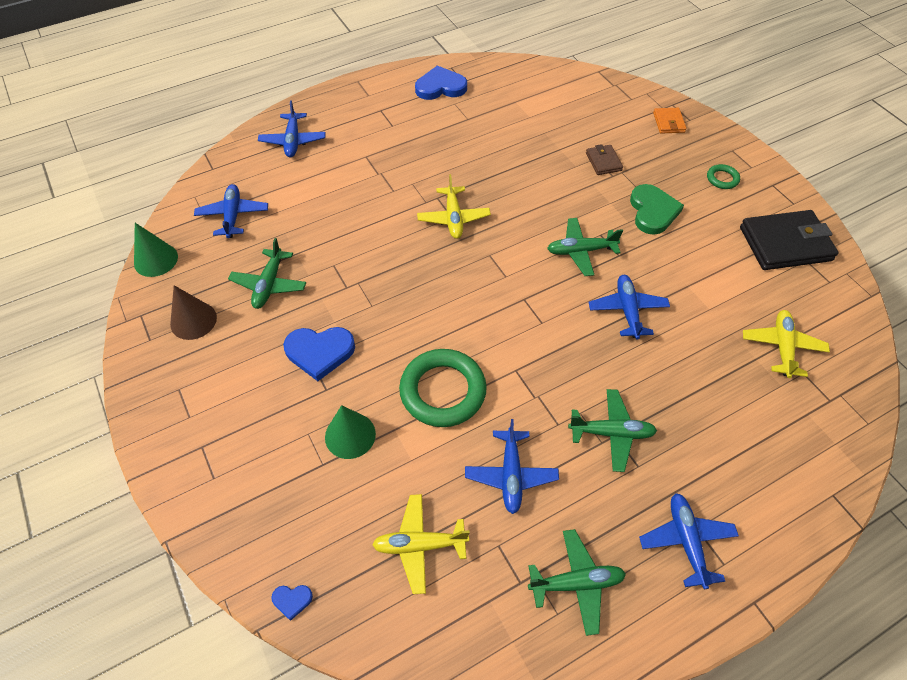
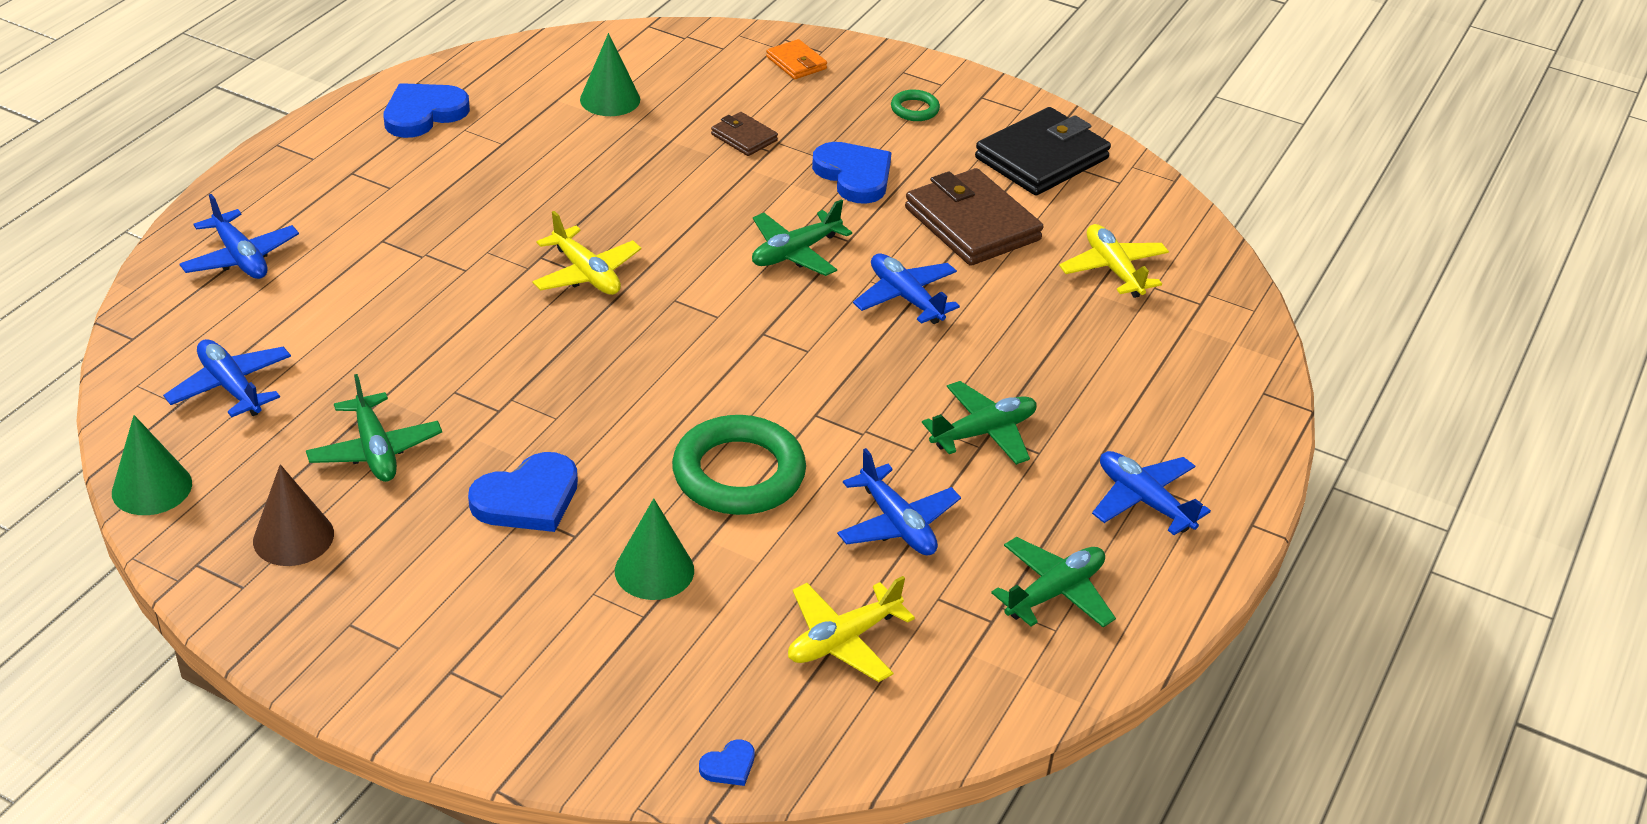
camera: 35 degrees left, 15 degrees down
(544, 111) = (610, 99): none -> green cone
(652, 211) = (854, 176): green heart -> blue heart
(706, 274) = (972, 224): none -> brown wallet

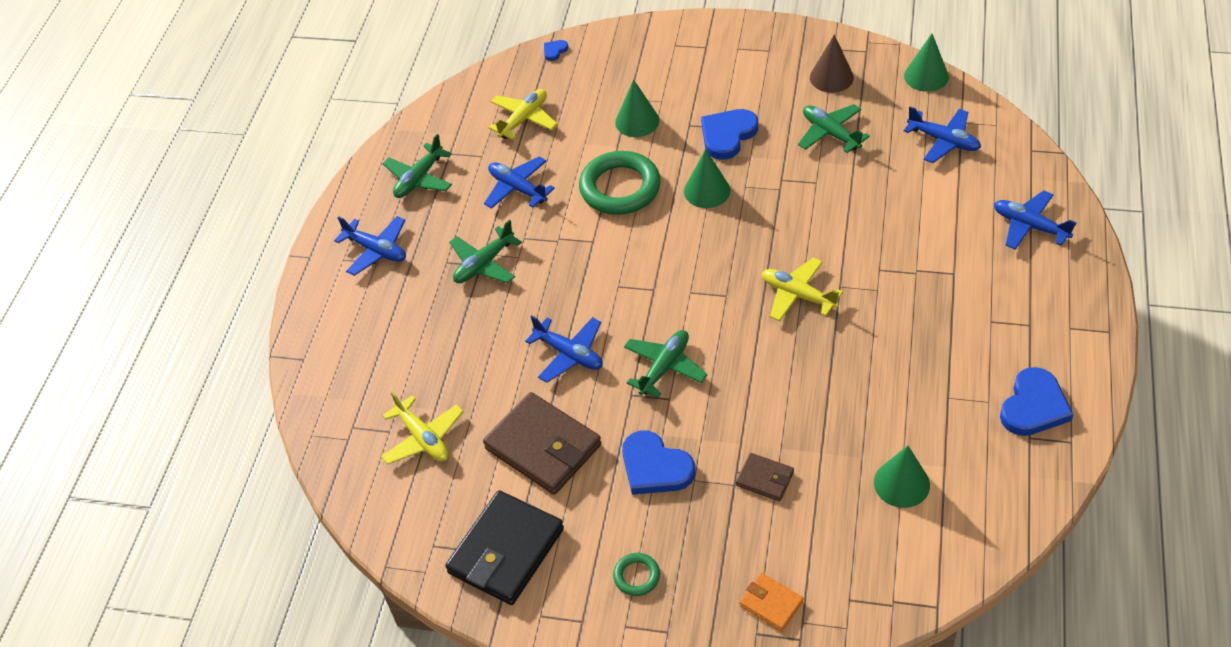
camera: 170 degrees right, 10 degrees up
(614, 429) = (707, 191): none -> green cone

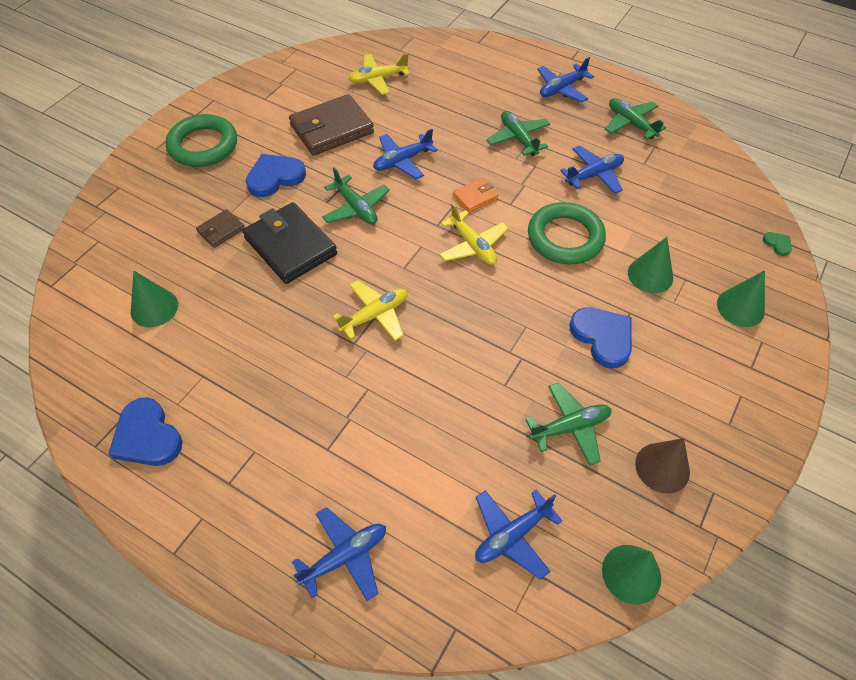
camera: 105 degrees right, 5 degrees up
(506, 551) = (267, 96): black wallet -> black wallet (290, 246)
(524, 119) = (682, 199): yellow plane -> yellow plane (473, 245)
(554, 51) = (777, 244): blue heart -> green heart
(636, 576) = (203, 145): green ring -> green ring, size x2.15
(707, 191) = (533, 296): green cone -> green cone (740, 307)
(771, 603) = (130, 201): orange wallet -> orange wallet (475, 197)

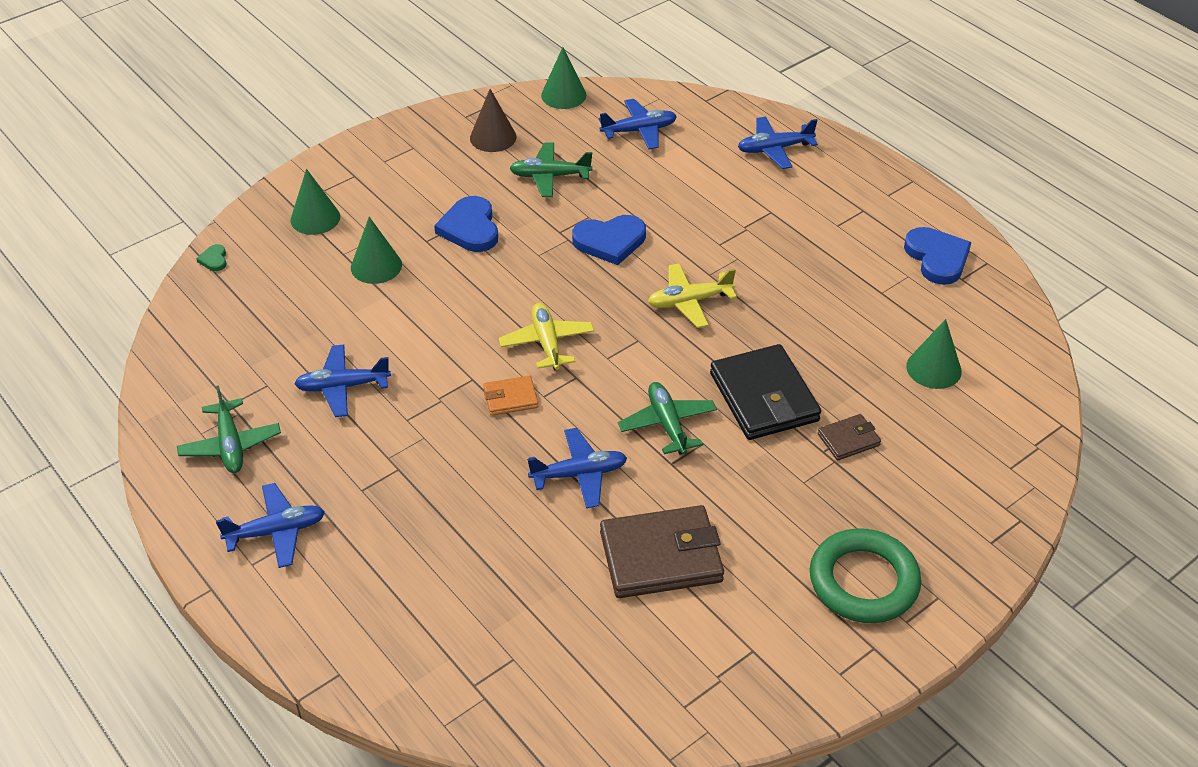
camera: 160 degrees left, 10 degrees down
(275, 177) = (764, 497): blue heart -> blue heart (610, 241)
(378, 79) = (551, 637): yellow plane -> none
(518, 138) = (401, 465): green plane -> none
(565, 238) = (436, 324): green ring -> none

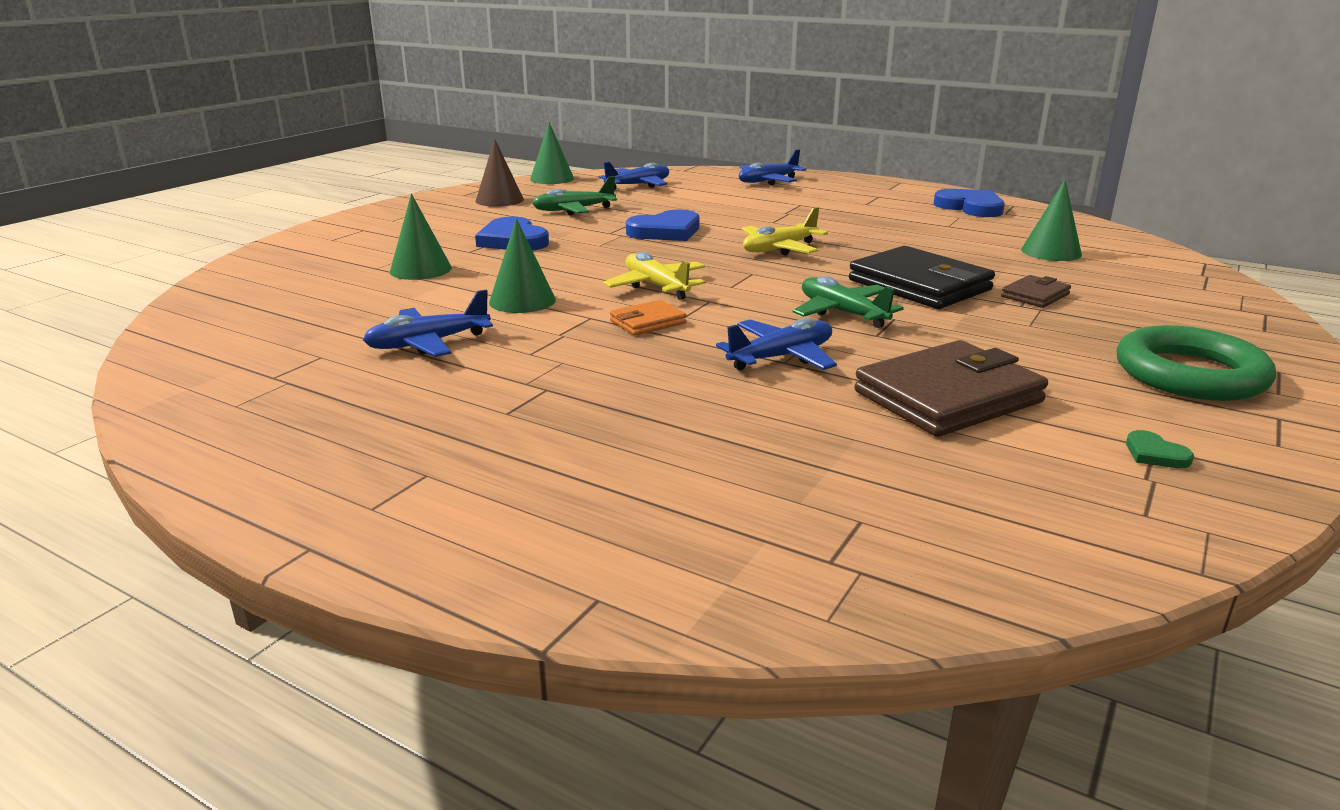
camera: 20 degrees left, 20 degrees down
(214, 259) = (210, 288): green heart -> green heart (1155, 454)
(230, 445) = (286, 407): green plane -> none
(276, 532) = (397, 469): blue plane -> none
(315, 218) = (330, 253): green cone -> green cone (522, 301)

